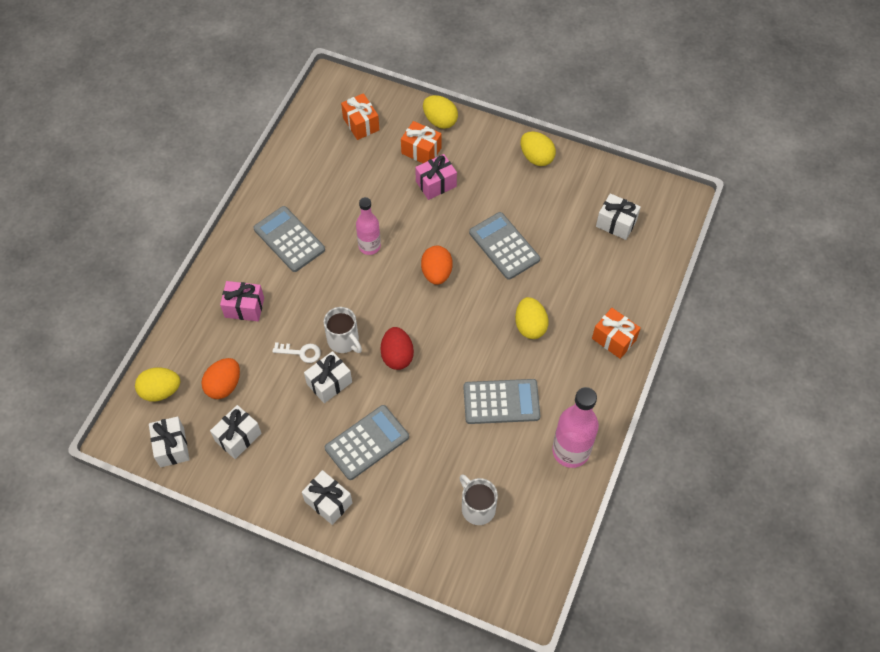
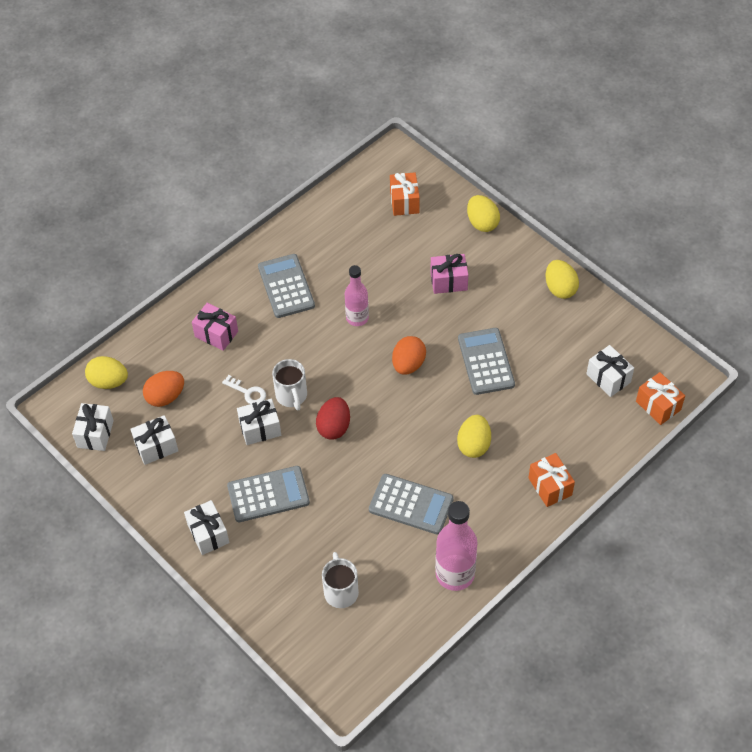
camera: 25 degrees right, 5 degrees down
(421, 151) = (450, 245): orange gift -> orange gift (658, 405)

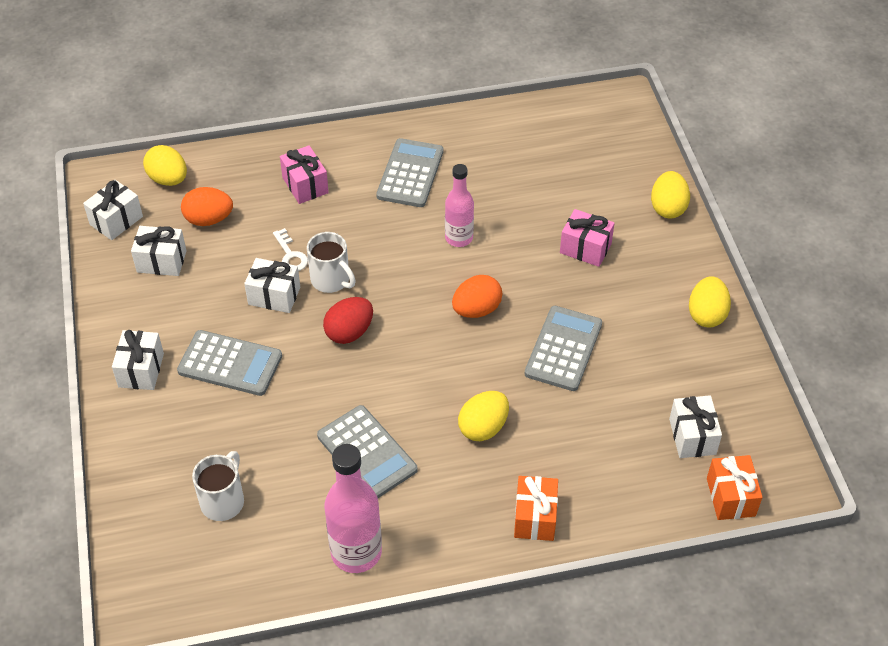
camera: 30 degrees right, 5 degrees down
(291, 396) = (331, 280): white mug -> white mug turned 60 degrees counterclockwise
(404, 202) = (598, 149): orange gift -> none

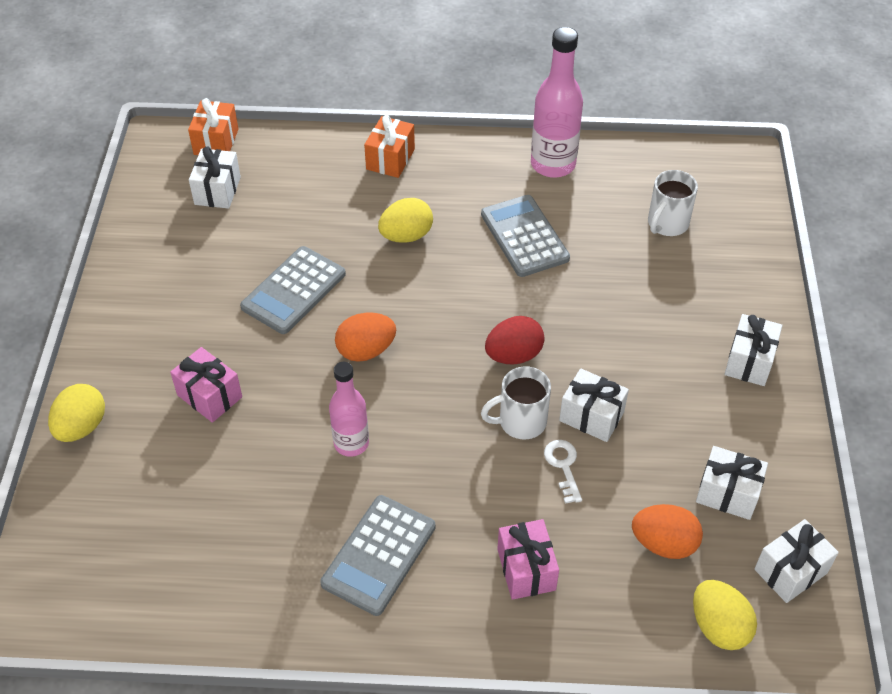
camera: 165 degrees left, 0 degrees up
(230, 364) = (650, 348): grey calculator -> none
(331, 280) = (520, 422): white mug -> white mug turned 75 degrees counterclockwise
(706, 314) = (127, 294): yellow egg -> none

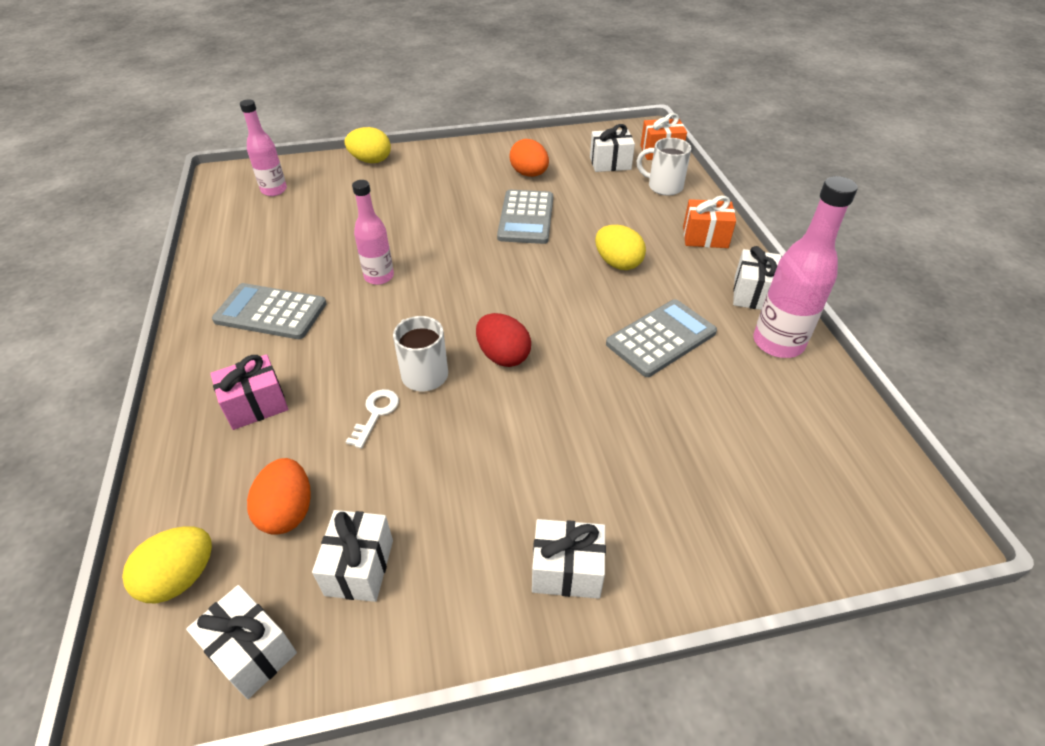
camera: 75 degrees right, 5 degrees down
(103, 549) = (274, 190): none -> pink bottle
(209, 396) = (409, 202): pink gift -> none
(293, 290) = (526, 217): grey calculator -> grey calculator turned 105 degrees counterclockwise
(366, 350) = (477, 266): orange egg -> orange egg (529, 174)
(563, 466) = (376, 414): white key -> white key turned 45 degrees counterclockwise
(591, 416) = (442, 426): white gift -> white gift (752, 293)
(667, 224) = (752, 455): white mug -> white mug (663, 186)

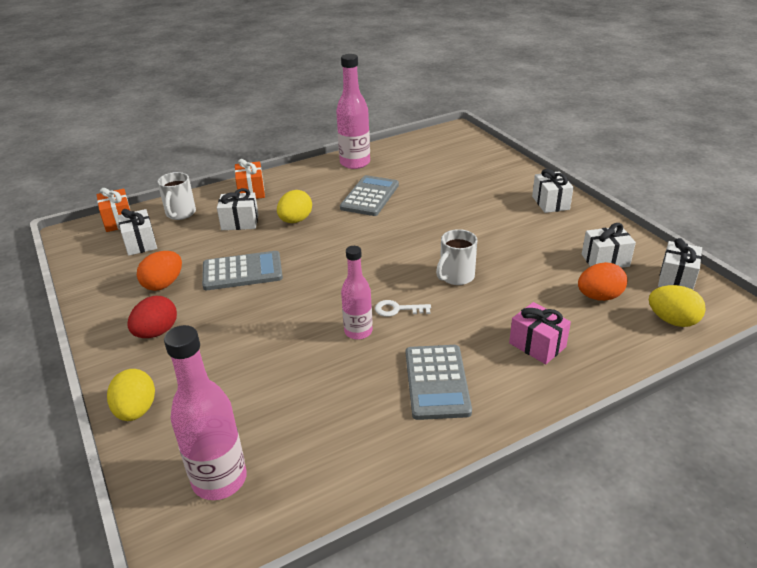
camera: 105 degrees left, 10 degrees down
(274, 190) = (219, 480): pink bottle -> pink bottle, size x1.54
(376, 414) = (504, 286): white key -> white key (398, 309)
(503, 356) = (419, 249): red egg -> red egg (156, 332)
(661, 338) = (370, 196): grey calculator -> grey calculator turned 75 degrees clockwise
(752, 293) = (311, 172): white gift -> white gift (240, 222)

